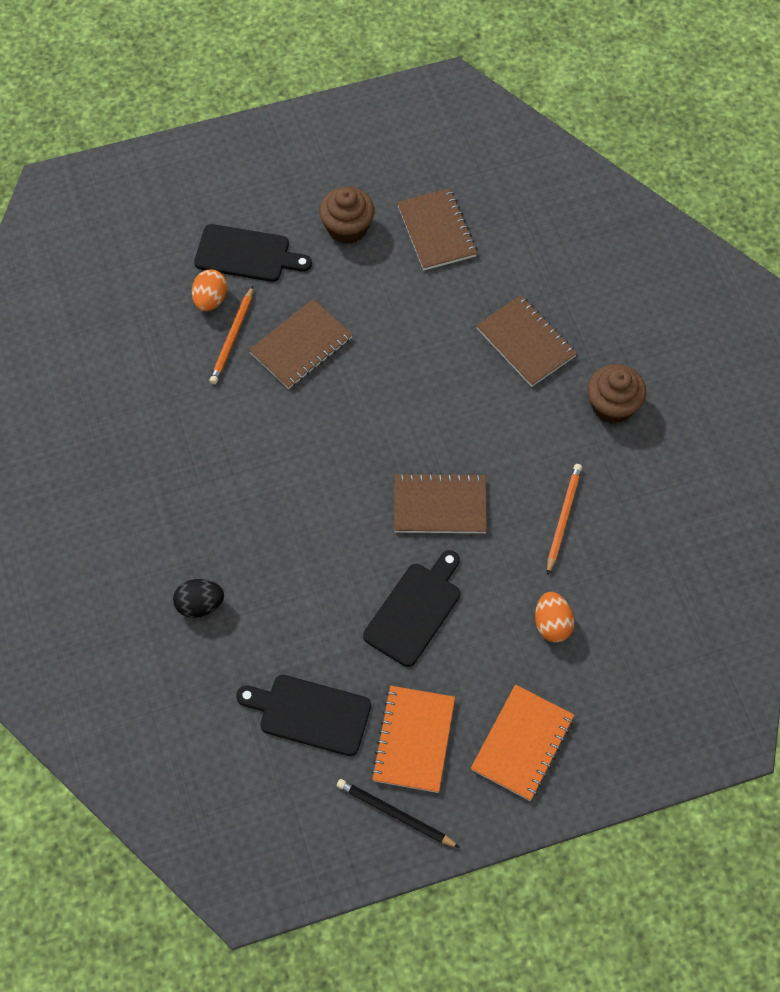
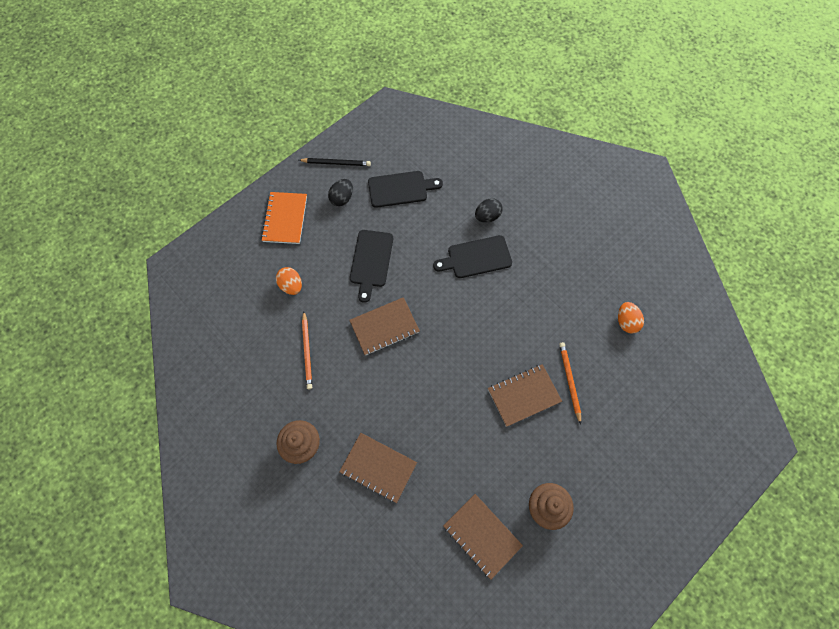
camera: 155 degrees right, 5 degrees up
(211, 300) = (601, 402): orange egg -> orange egg (626, 322)
(247, 254) = (600, 449): black cutting board -> black cutting board (476, 257)
(301, 346) = (523, 395): brown notebook -> brown notebook turned 45 degrees clockwise
(414, 740) = (342, 198): orange notebook -> black egg

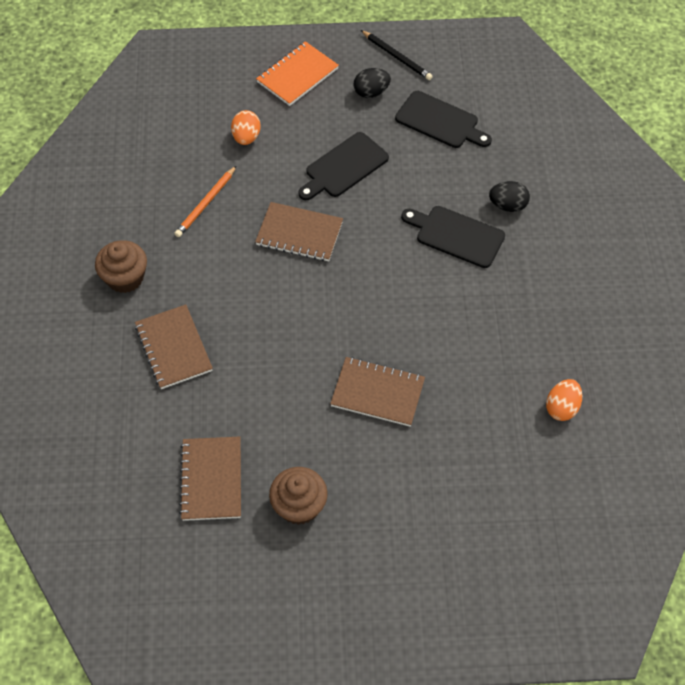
camera: 40 degrees right, 10 degrees down
(569, 381) = (439, 416): orange pencil -> none

